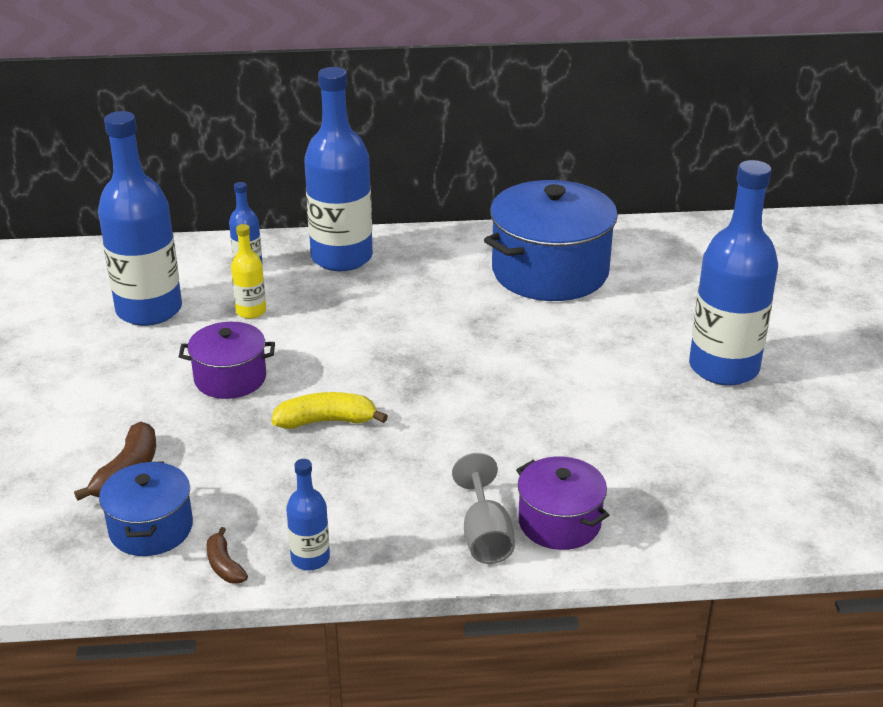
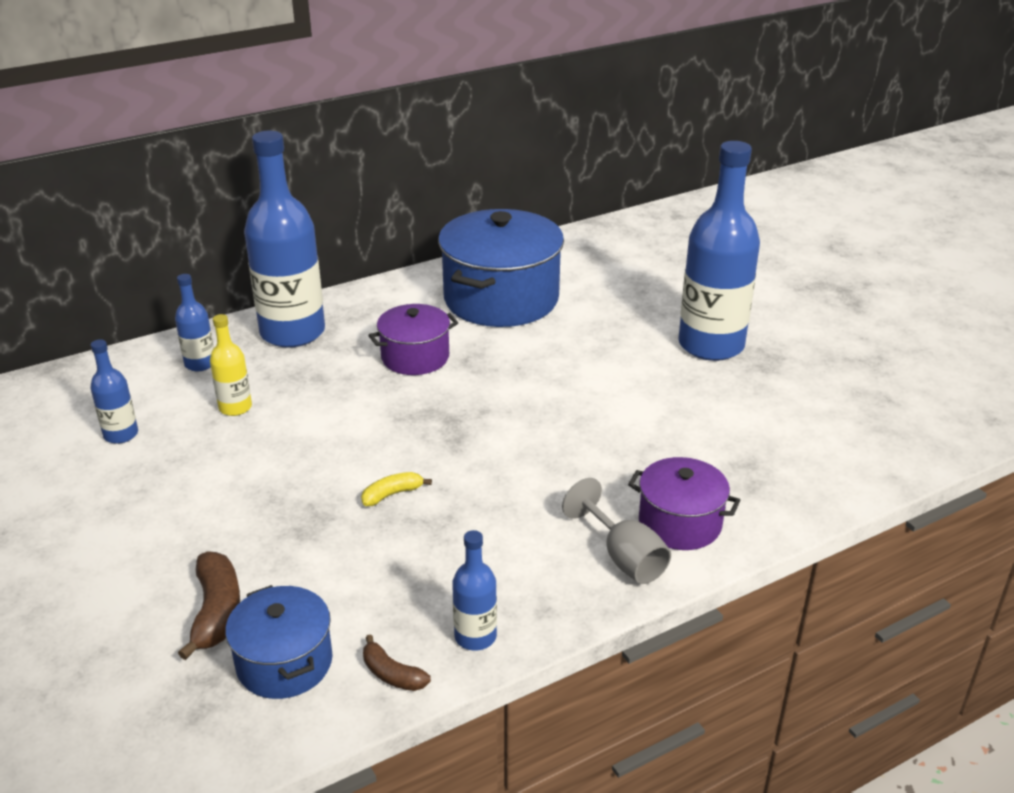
camera: 25 degrees left, 0 degrees up
(149, 310) = (121, 434): blue bottle -> blue bottle, size x0.46
(230, 378) = (261, 480): purple pot -> purple pot (415, 357)
(326, 421) = (392, 494): yellow banana -> yellow banana, size x0.61

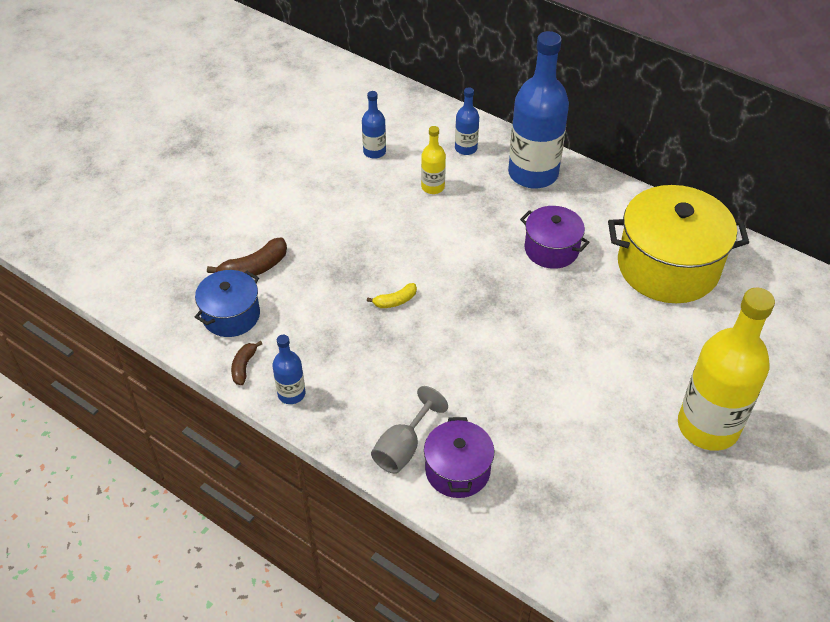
camera: 65 degrees right, 15 degrees up
(392, 494) = (395, 301): yellow banana -> yellow banana turned 120 degrees clockwise
(501, 299) = (668, 266): blue pot -> yellow pot
(711, 345) = (708, 426): blue bottle -> yellow bottle

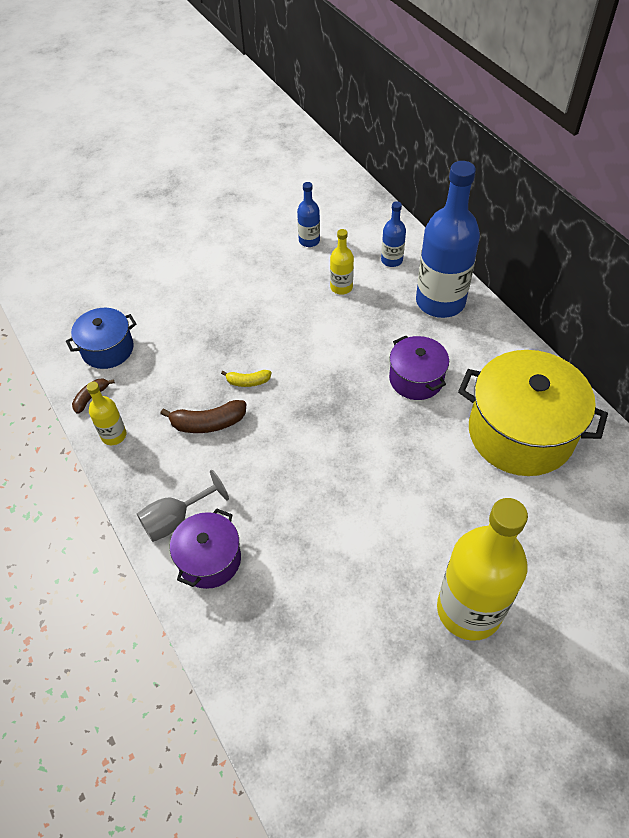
camera: 25 degrees right, 5 degrees up
(254, 268) = (150, 314): brown banana -> brown banana (208, 423)
(291, 394) = (114, 435): blue bottle -> yellow bottle

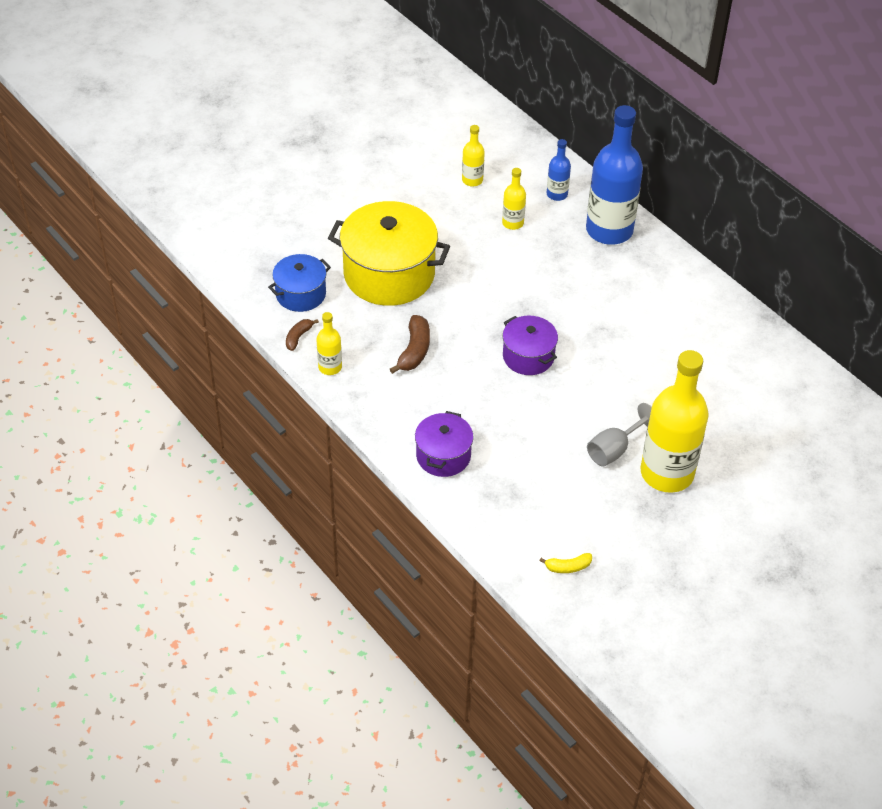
camera: 10 degrees left, 5 degrees down
(176, 519) = (406, 428): grey goblet -> grey goblet (615, 449)
(208, 423) = (414, 351): brown banana -> brown banana turned 60 degrees counterclockwise
(248, 381) = (442, 313): yellow banana -> yellow banana (568, 567)
(309, 241) = (472, 180): blue bottle -> yellow bottle
(416, 379) = (597, 300): purple pot -> purple pot (528, 356)
(520, 432) = (695, 338): yellow pot -> yellow pot (389, 274)

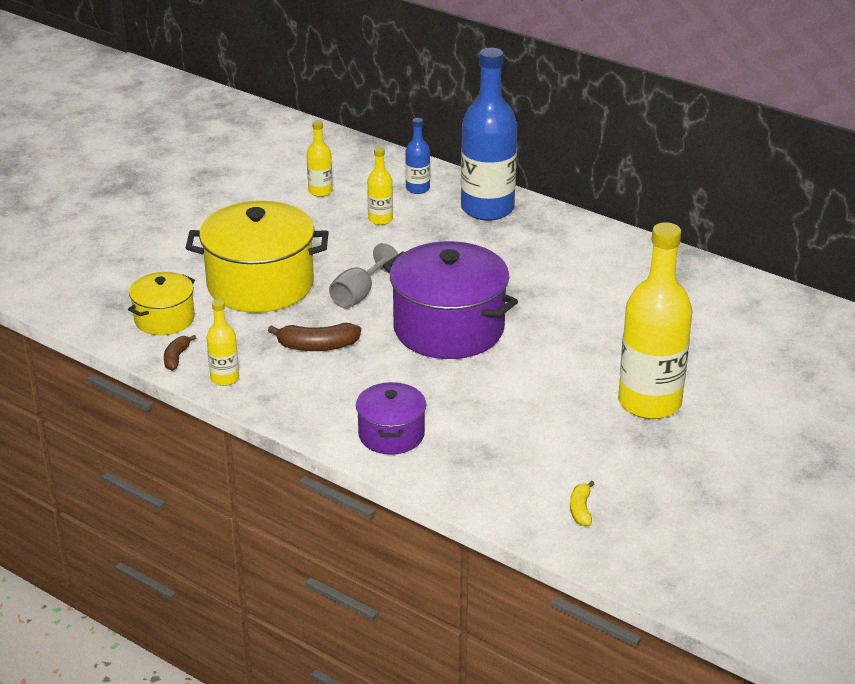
camera: 15 degrees left, 15 degrees down
(301, 294) = (164, 319): blue pot -> yellow pot
(414, 351) = (317, 346): brown banana -> brown banana turned 90 degrees clockwise
(528, 356) = (448, 329): purple pot -> purple pot, size x1.83
(568, 567) = (581, 510): yellow banana -> yellow banana turned 120 degrees clockwise
(615, 449) = (582, 392): grey goblet -> grey goblet (359, 294)

